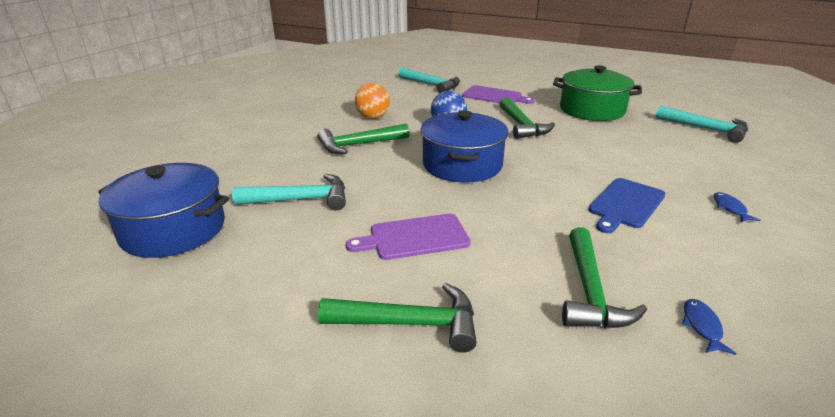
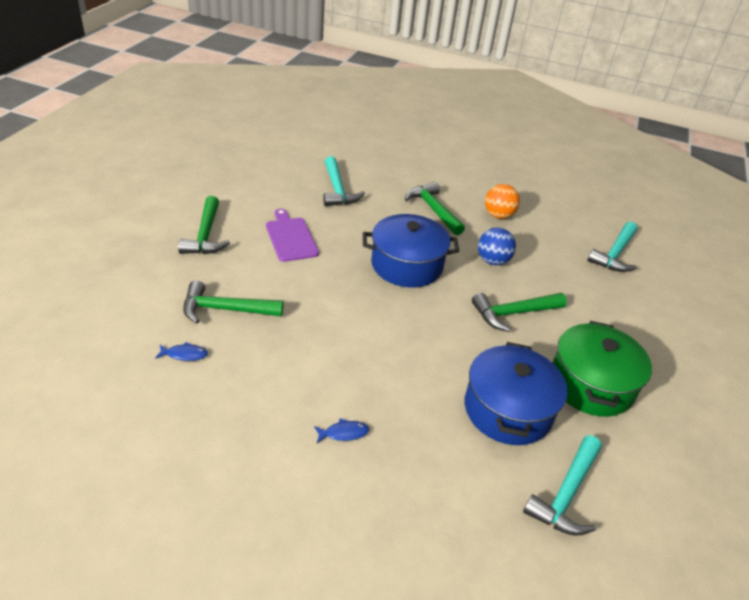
camera: 80 degrees right, 10 degrees up
(173, 229) = (298, 151): blue pot -> blue pot (508, 410)
(494, 96) = (602, 301): purple cutting board -> none
(626, 204) = (345, 356): blue cutting board -> none

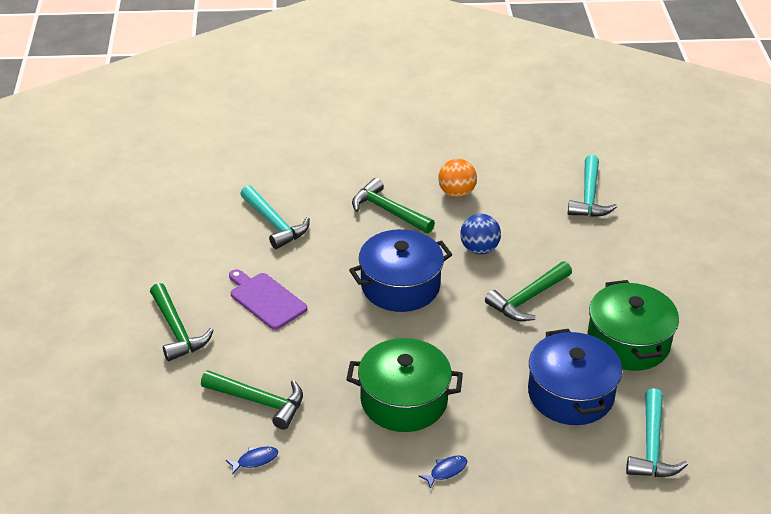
camera: 20 degrees left, 0 degrees up
(225, 309) = (259, 401): green hammer -> green hammer turned 135 degrees counterclockwise
(347, 355) = (404, 400): none -> green pot

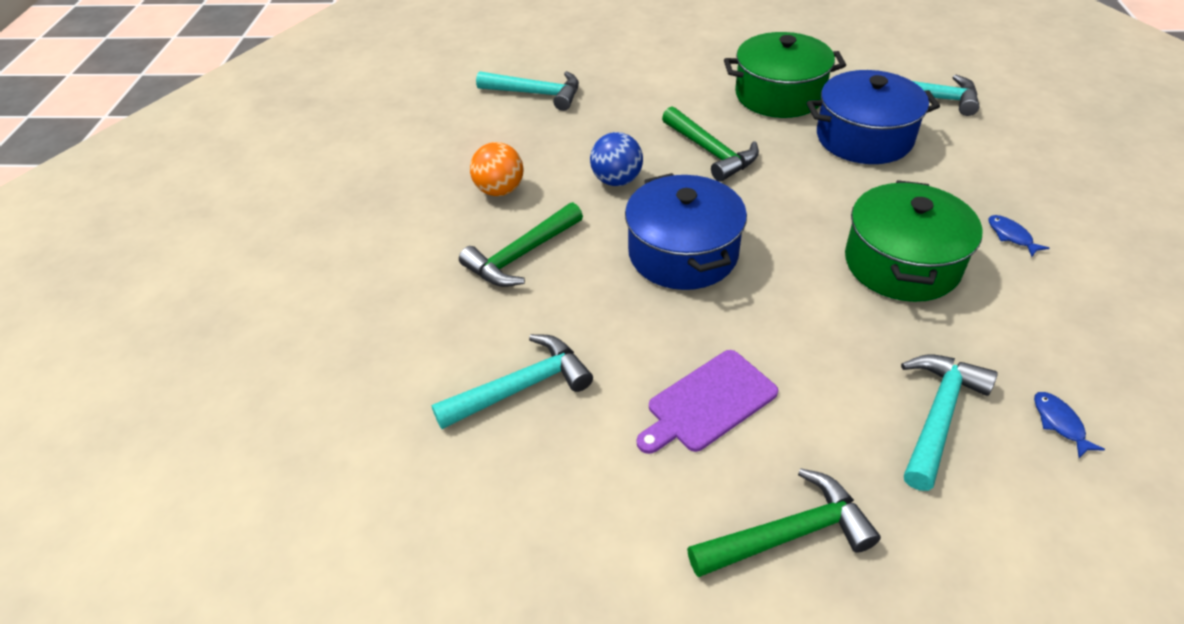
camera: 80 degrees left, 5 degrees up
(259, 401) = (938, 416): green hammer -> turquoise hammer

